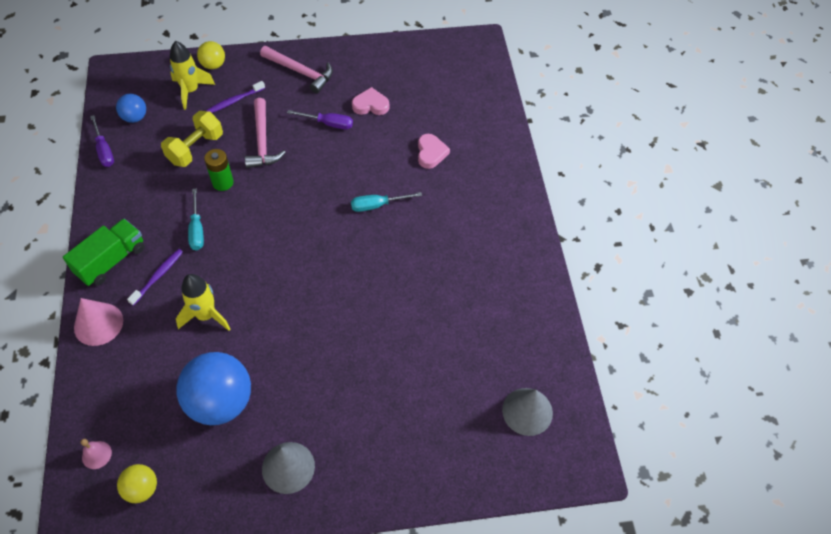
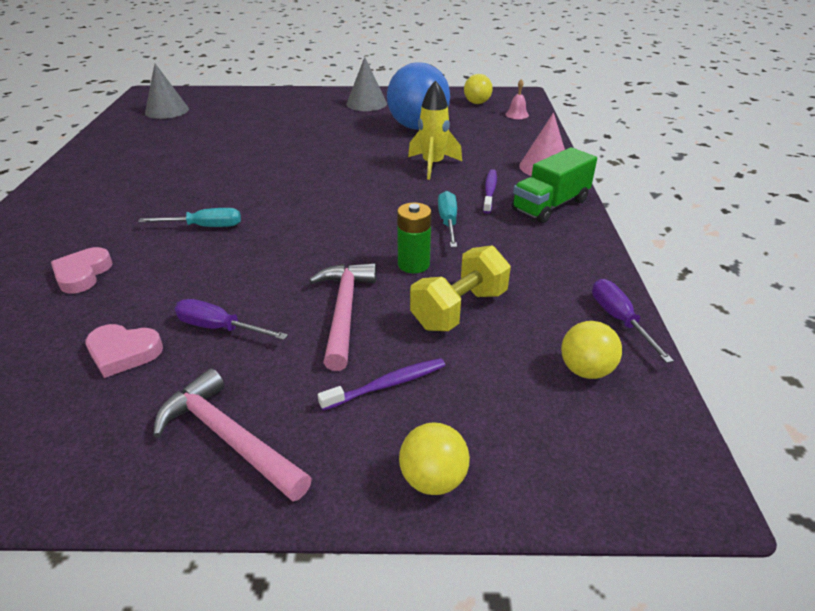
camera: 170 degrees left, 20 degrees down
(135, 117) = (585, 370): blue ball -> yellow ball
(158, 276) = (489, 191): purple toothbrush -> purple toothbrush turned 150 degrees clockwise
(191, 91) = (481, 415): yellow rocket -> none

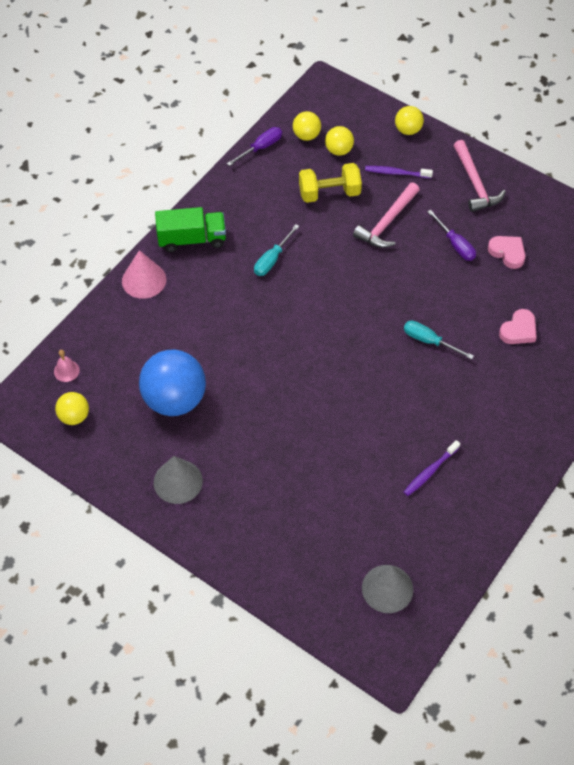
camera: 145 degrees left, 20 degrees up
(413, 264) = (325, 235): green battery -> none
(433, 165) = (220, 330): yellow rocket -> none
(489, 191) = (213, 275): purple toothbrush -> purple toothbrush (430, 471)
(512, 373) = (339, 150): none -> yellow ball
(619, 320) = (260, 148): purple screwdriver -> purple screwdriver turned 150 degrees counterclockwise

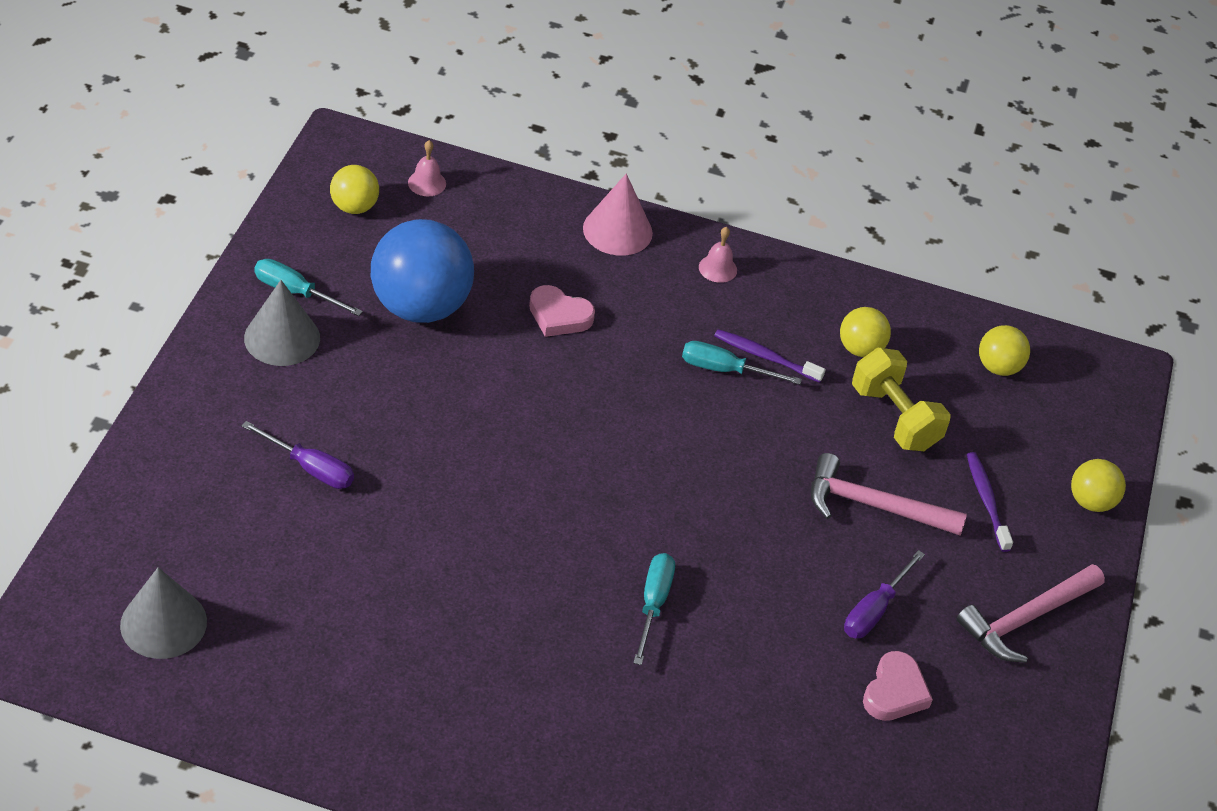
camera: 65 degrees right, 10 degrees down
(140, 466) = (295, 292): none -> turquoise screwdriver
(192, 239) = (717, 268): green truck -> pink bell
(260, 148) = (940, 315): purple screwdriver -> purple screwdriver (310, 468)
(339, 150) = (991, 414): yellow ball -> yellow ball (860, 349)
(430, 471) = (395, 646): purple toothbrush -> purple toothbrush (765, 356)
(518, 330) = (731, 733): pink heart -> pink heart (559, 316)

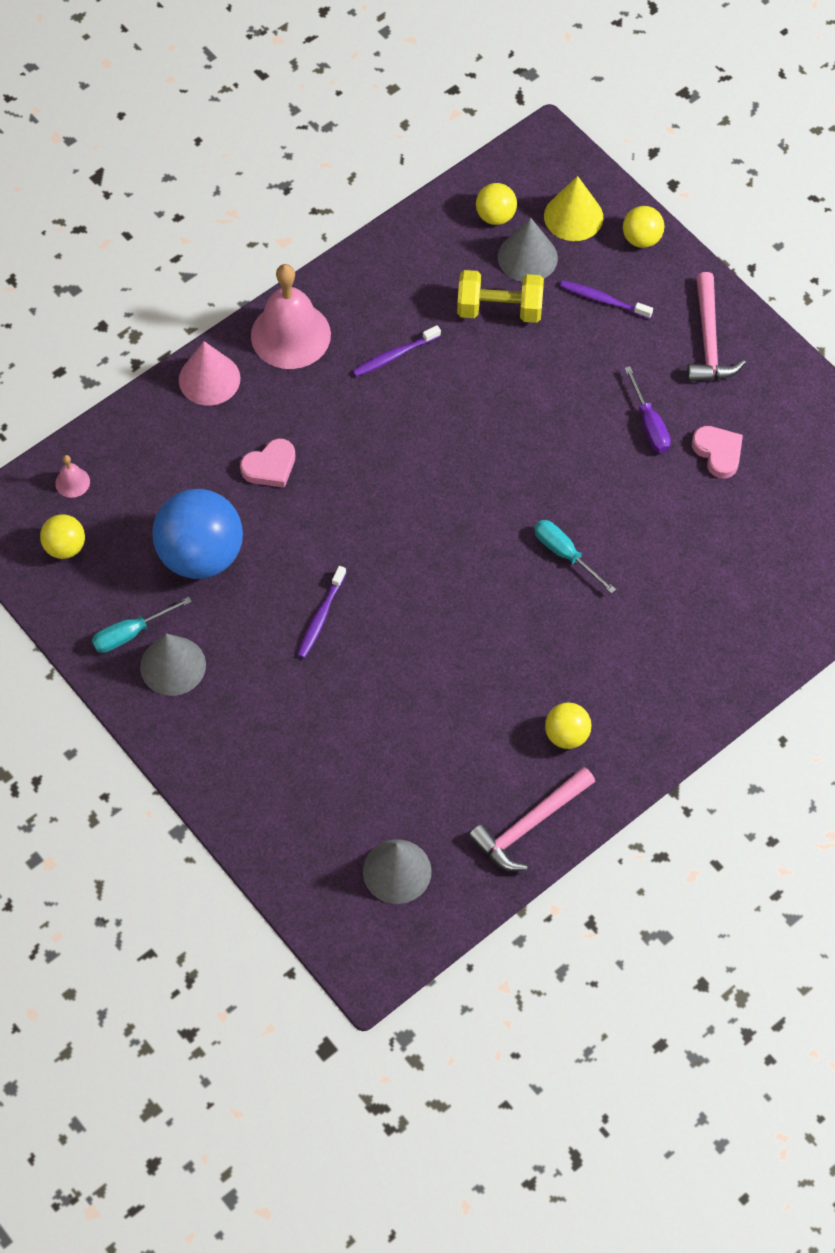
camera: 50 degrees left, 15 degrees up
(310, 468) = (313, 708): purple screwdriver -> none
(420, 428) = (321, 617): none -> purple toothbrush
(717, 268) = (290, 335): pink bell -> pink bell, size x2.38
(725, 370) = (390, 389): turquoise screwdriver -> none
(860, 349) = (425, 291): yellow ball -> yellow ball (566, 735)
(873, 505) = (565, 370): pink hammer -> pink hammer (529, 825)
(976, 414) = (527, 257): none -> grey cone
(1060, 431) = (573, 216): none -> yellow cone

